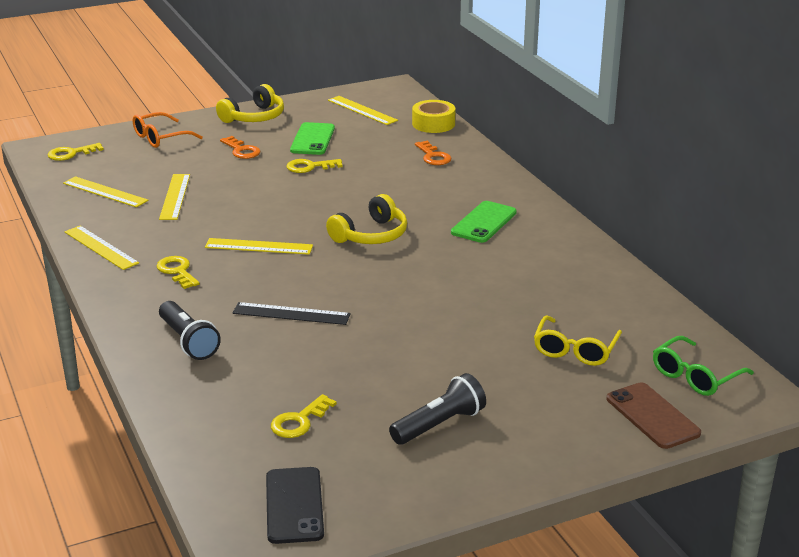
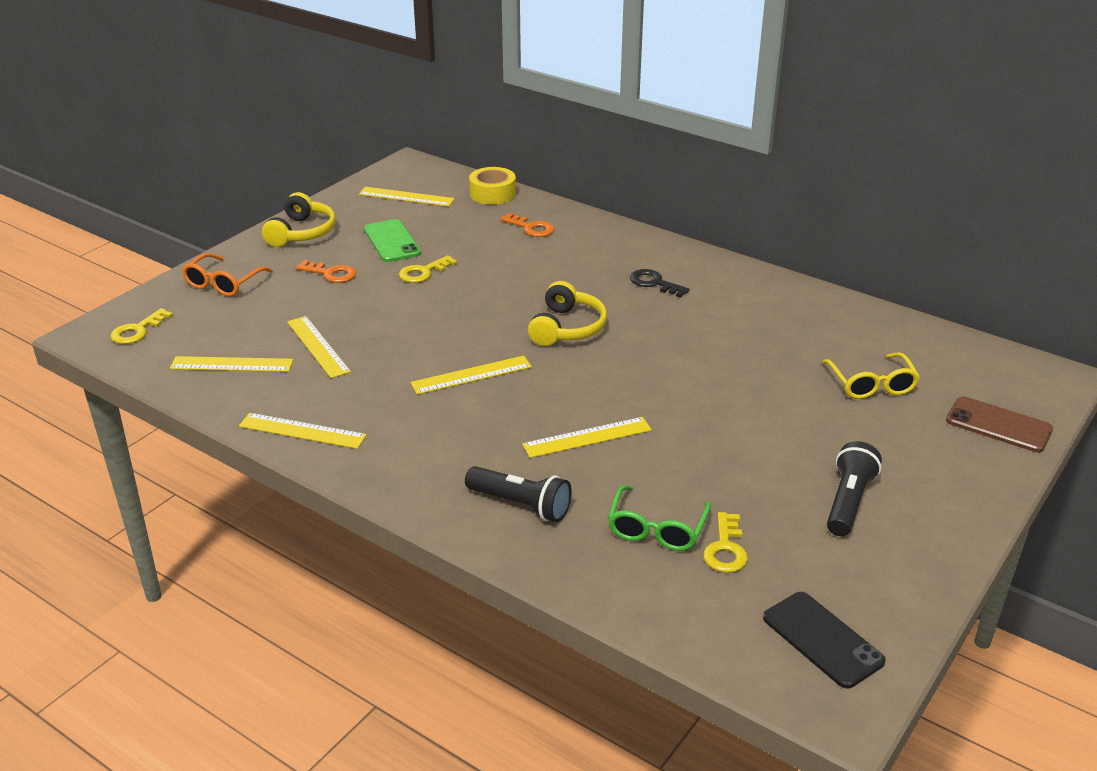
camera: 30 degrees left, 5 degrees up
(177, 271) = (418, 430): yellow key -> none
(291, 314) = (587, 437): black ruler -> yellow ruler
(484, 222) = (654, 283): green phone -> black key
(695, 376) = (987, 375): green glasses -> green glasses (656, 529)

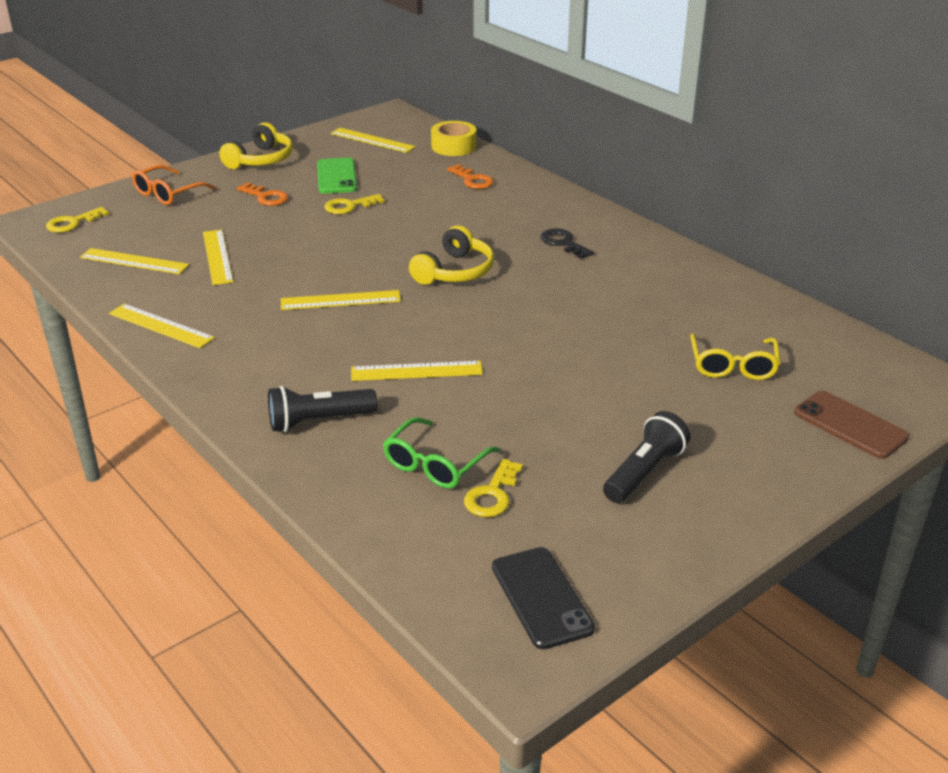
camera: 15 degrees right, 0 degrees up
(521, 505) = (318, 421): black flashlight -> black flashlight turned 120 degrees clockwise

